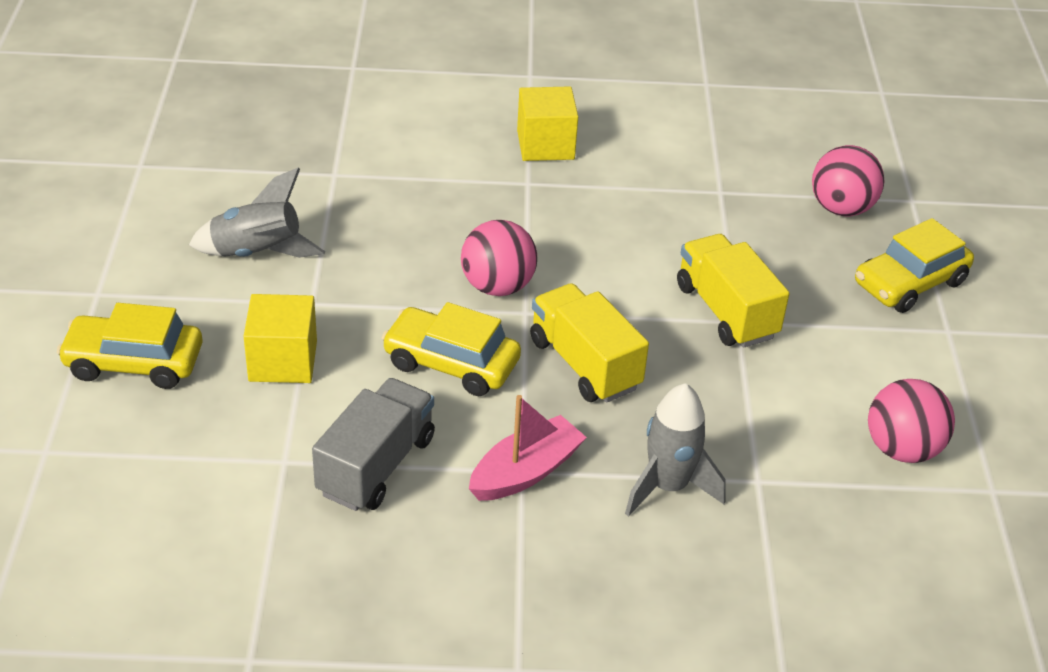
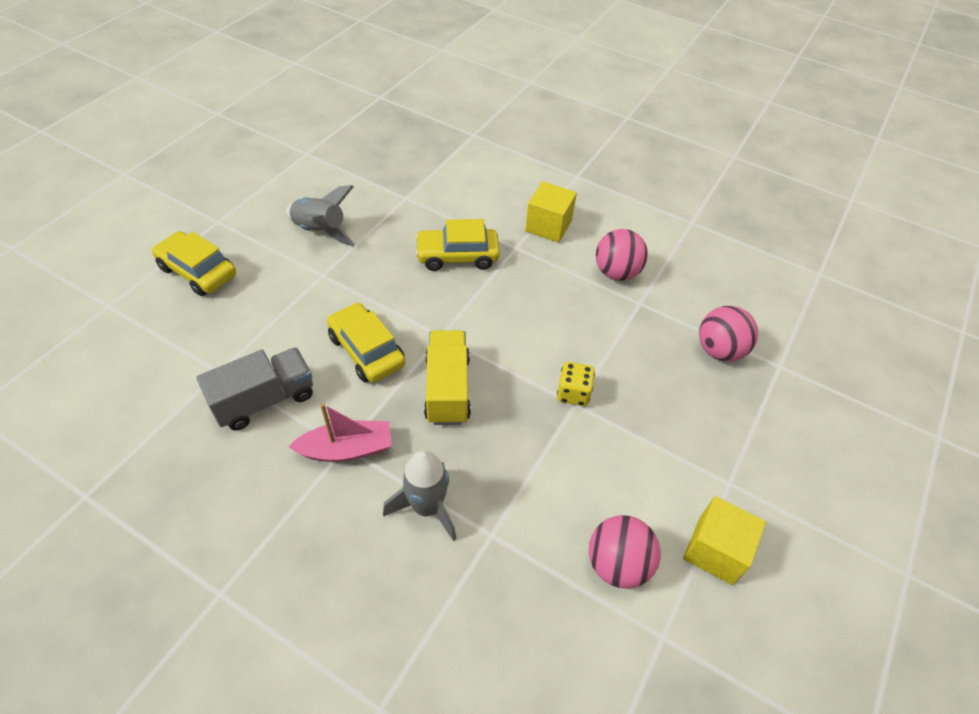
camera: 30 degrees right, 10 degrees up
(283, 361) = (274, 305): yellow cube -> yellow cube (715, 550)
(497, 286) = (438, 310): pink ball -> pink ball (616, 272)
(726, 311) = (573, 393): yellow truck -> yellow dice
(910, 283) = (728, 431): yellow car -> yellow car (457, 256)

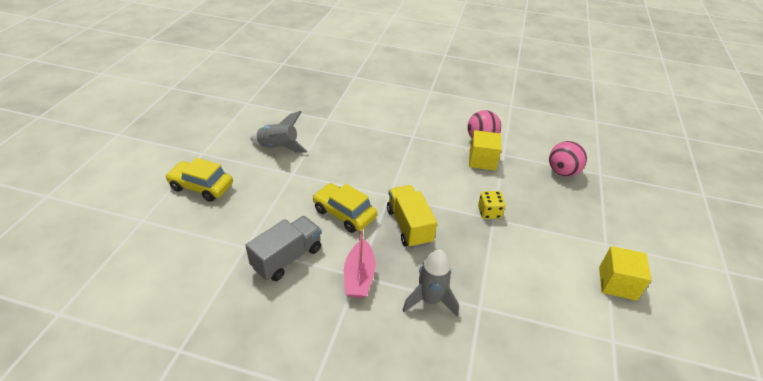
camera: 15 degrees left, 10 degrees down
(347, 449) = (359, 276): pink boat -> pink boat turned 120 degrees clockwise
(457, 256) = (378, 147): yellow car -> none
(548, 226) = (427, 121): yellow cube -> yellow cube (482, 160)
(617, 564) = (565, 305): pink ball -> none

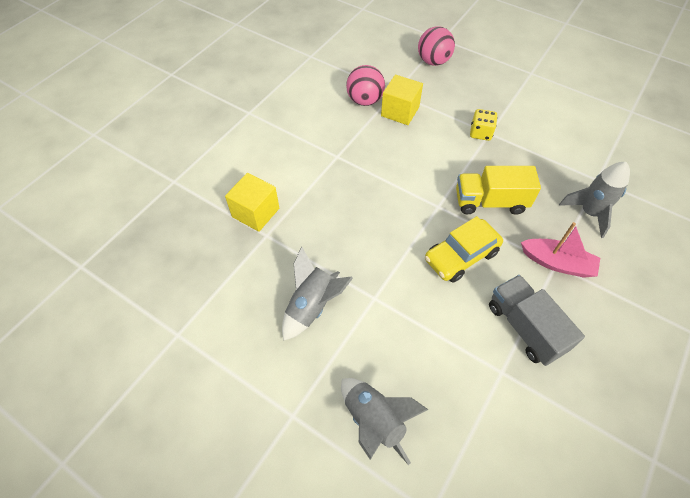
camera: 70 degrees left, 15 degrees up
(201, 187) = (374, 421): yellow car -> grey rocket
(617, 283) = (575, 85): yellow cube -> yellow cube (255, 212)

